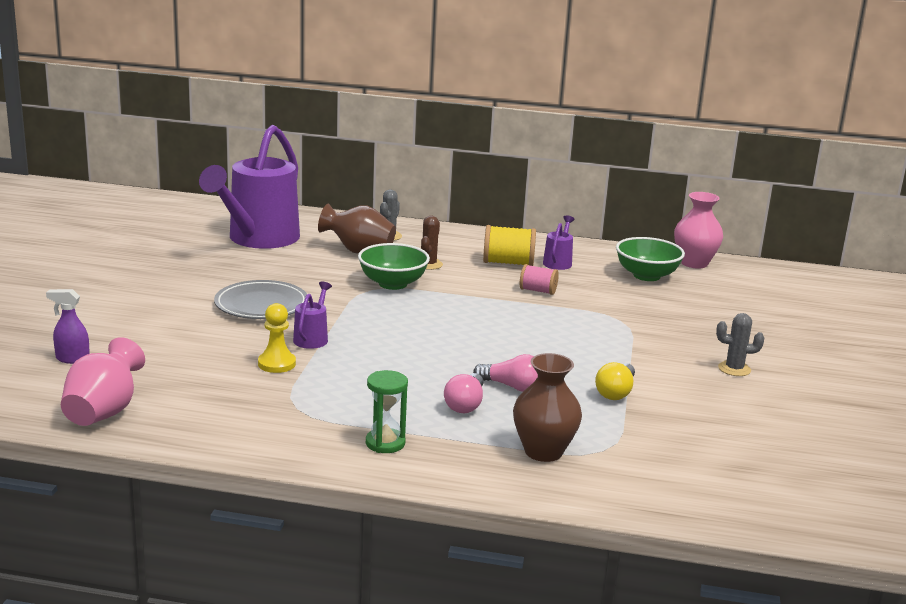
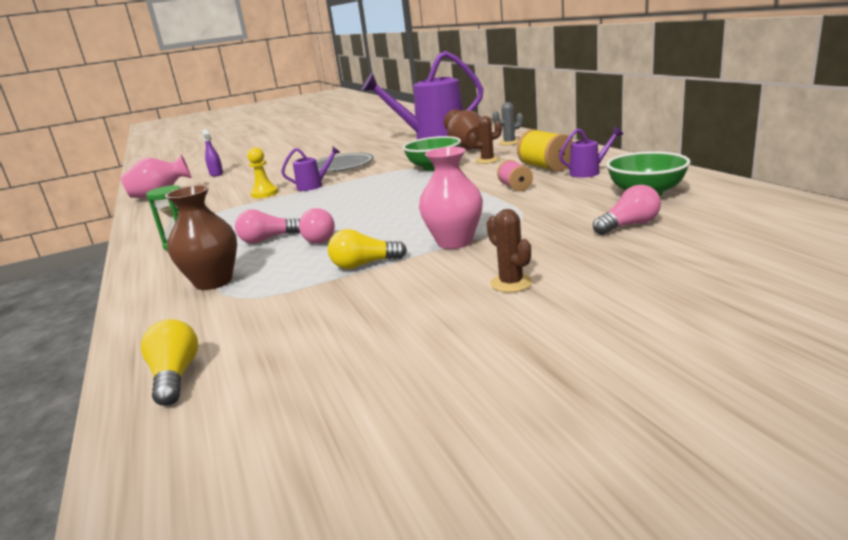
camera: 60 degrees right, 0 degrees up
(694, 263) = (733, 192): pink vase -> pink vase (454, 242)
(697, 306) = (629, 225): none -> pink light bulb
(722, 502) = (175, 376): none -> yellow light bulb
(734, 369) = (511, 283): grey cactus -> brown cactus

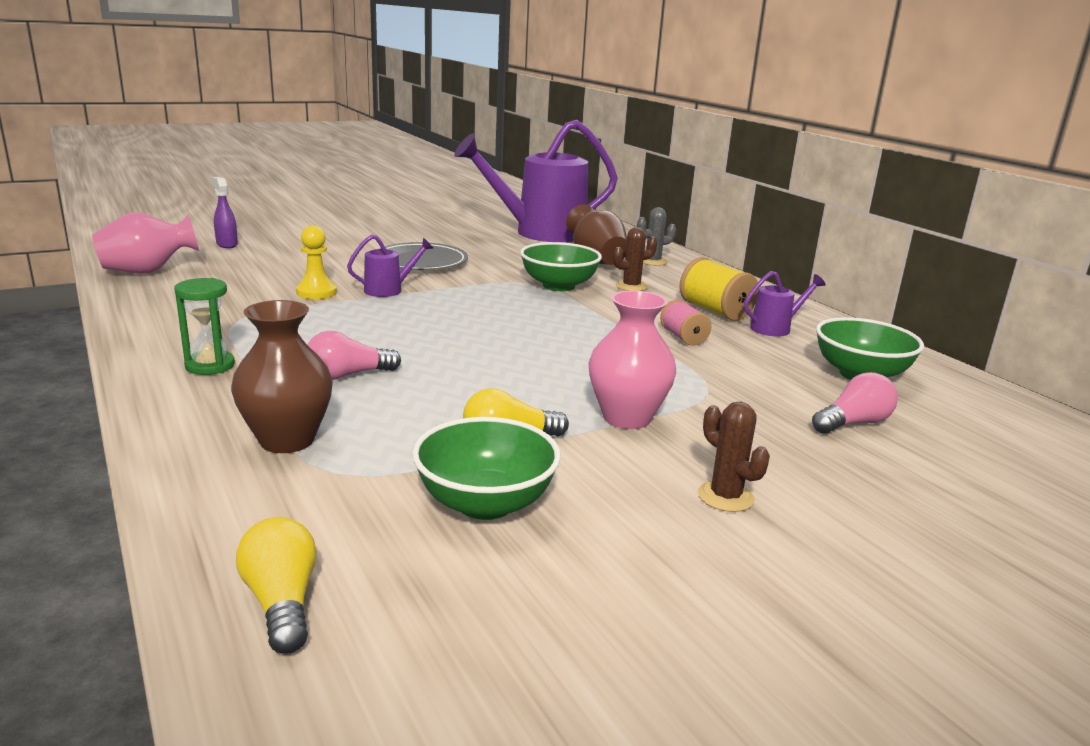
camera: 10 degrees left, 0 degrees up
(319, 238) = (427, 384): pink light bulb -> none
(333, 305) = (485, 503): none -> green bowl

